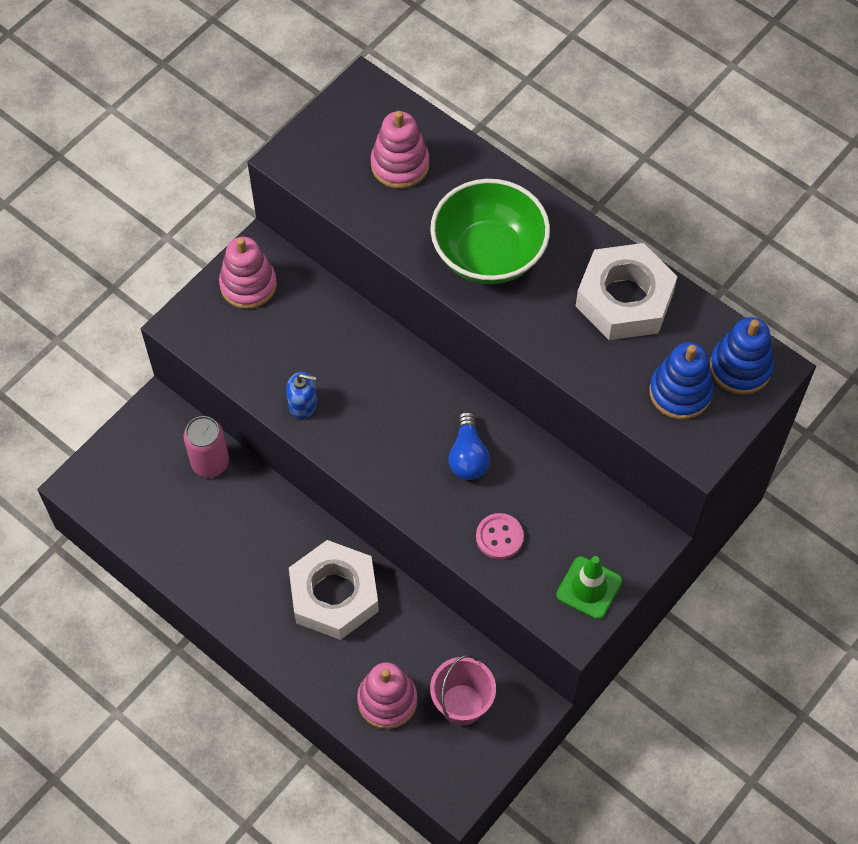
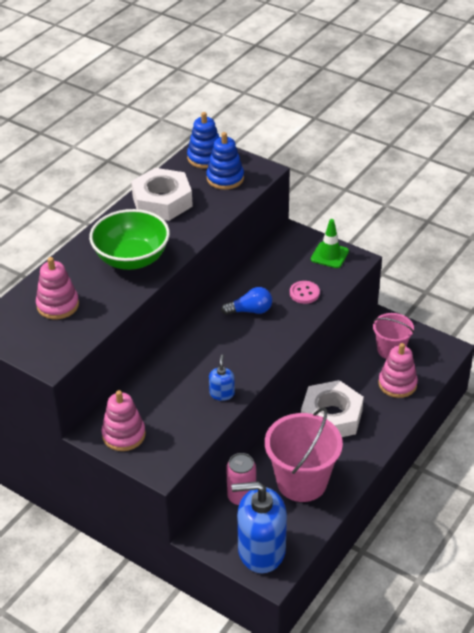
camera: 95 degrees left, 20 degrees down
(120, 477) = (261, 550): none -> blue soap dispenser
(222, 539) = (301, 482): none -> pink bucket

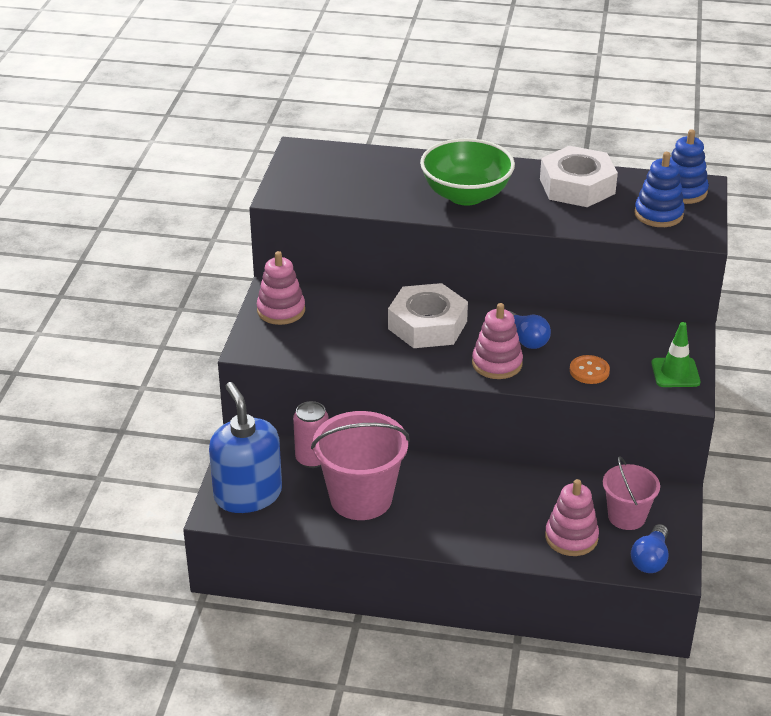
camera: 65 degrees right, 5 degrees down
(58, 305) = (362, 175): pink stacking toy -> pink stacking toy (497, 363)
(222, 393) = (381, 356): blue soap dispenser -> none
(304, 293) = (589, 371): pink button -> orange button
(331, 416) = (476, 495): white nut -> white nut (427, 325)
(435, 355) = (650, 559): none -> blue light bulb

